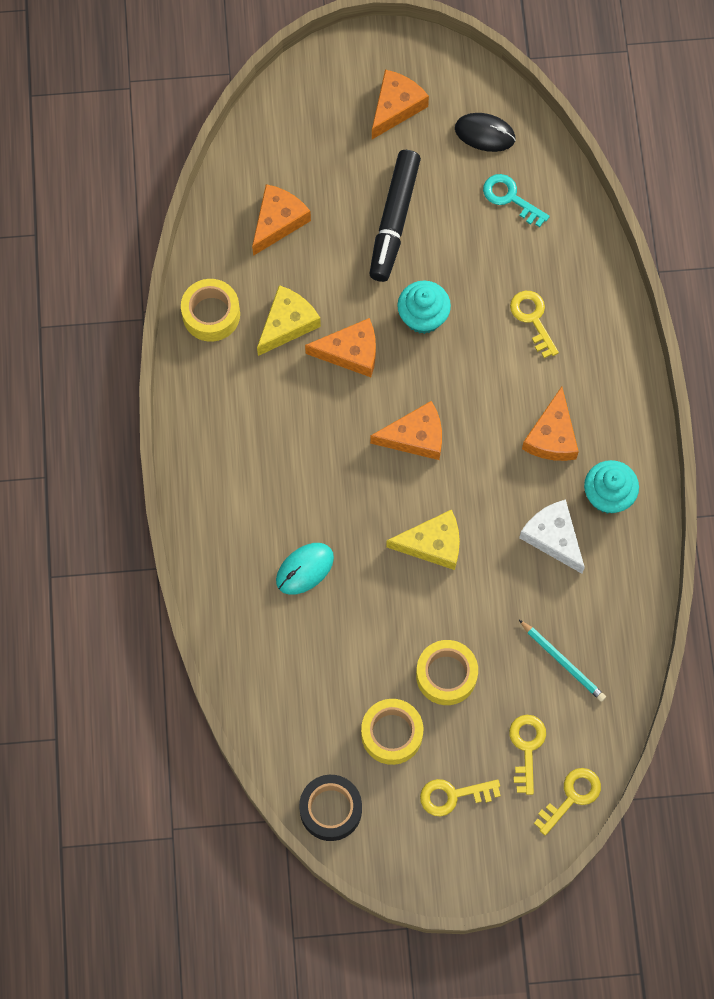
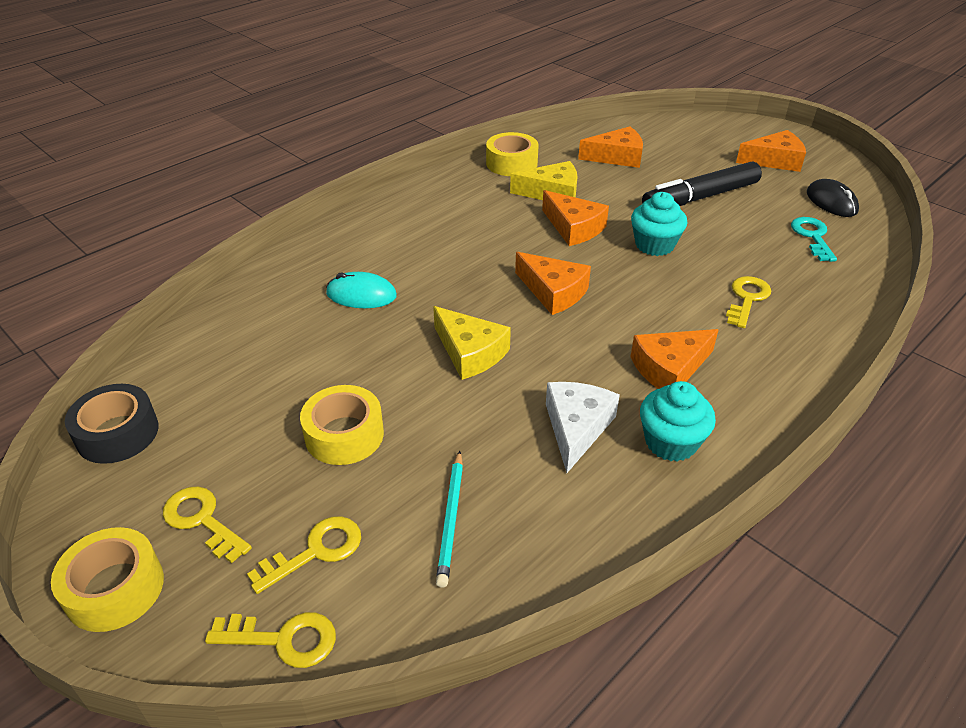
camera: 50 degrees right, 30 degrees down
(391, 734) = (241, 431): yellow tape -> yellow tape (115, 589)

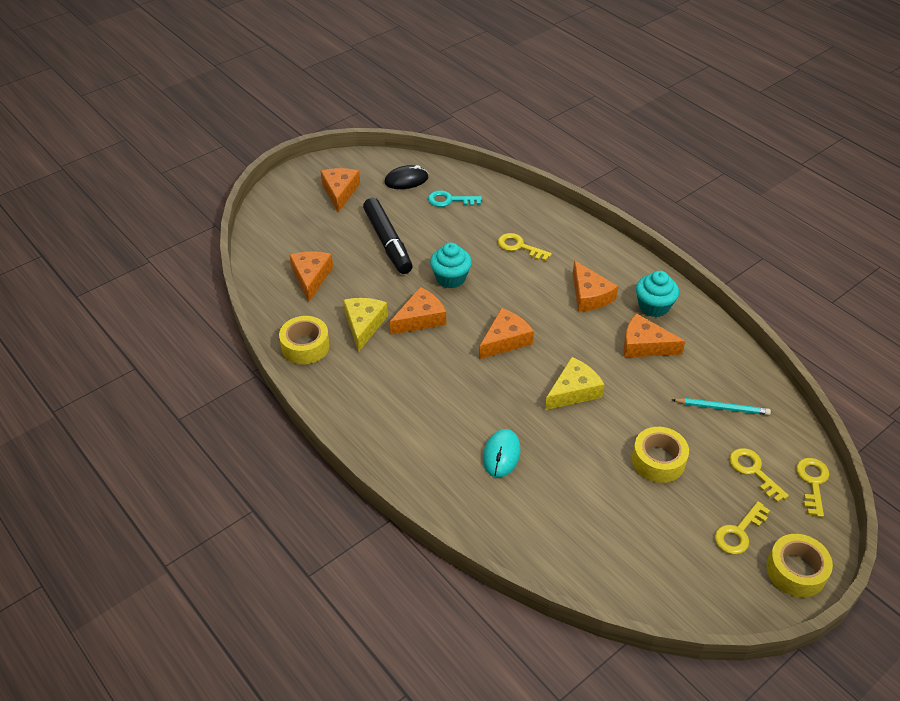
camera: 85 degrees left, 5 degrees up
(117, 433) = (666, 599): black tape -> none
(576, 428) = (644, 345): white cheese -> orange cheese

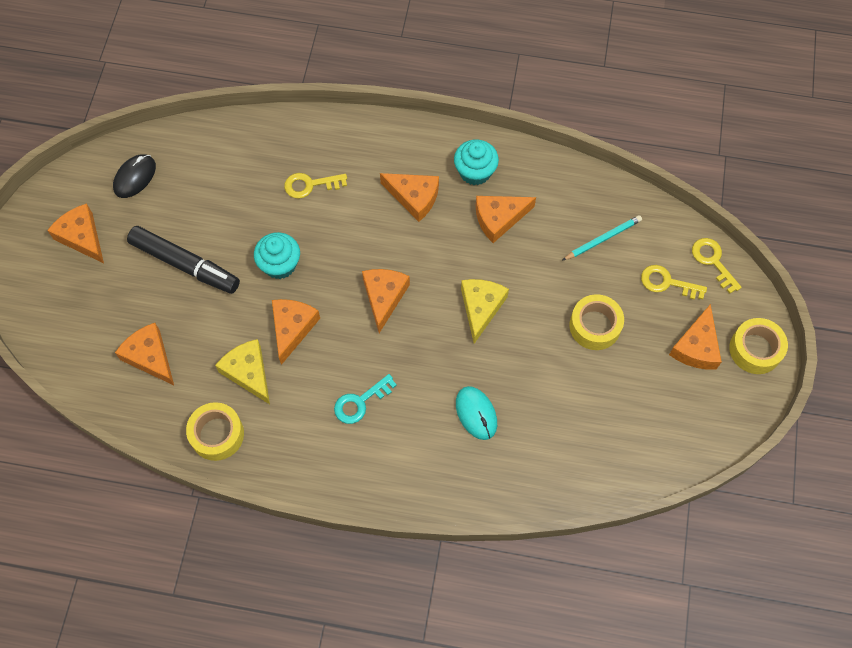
camera: 40 degrees left, 20 degrees up
(450, 200) = (199, 174): turquoise key -> turquoise key (360, 402)
(738, 532) = (696, 347): yellow key -> orange cheese

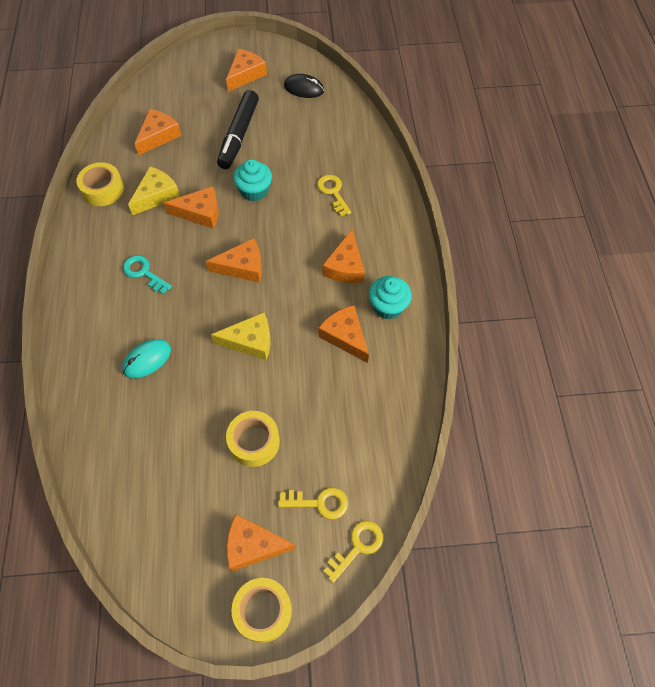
camera: 75 degrees right, 5 degrees down
(602, 239) = (351, 431): turquoise pencil -> none
(667, 283) = (319, 503): yellow key -> yellow key turned 90 degrees clockwise

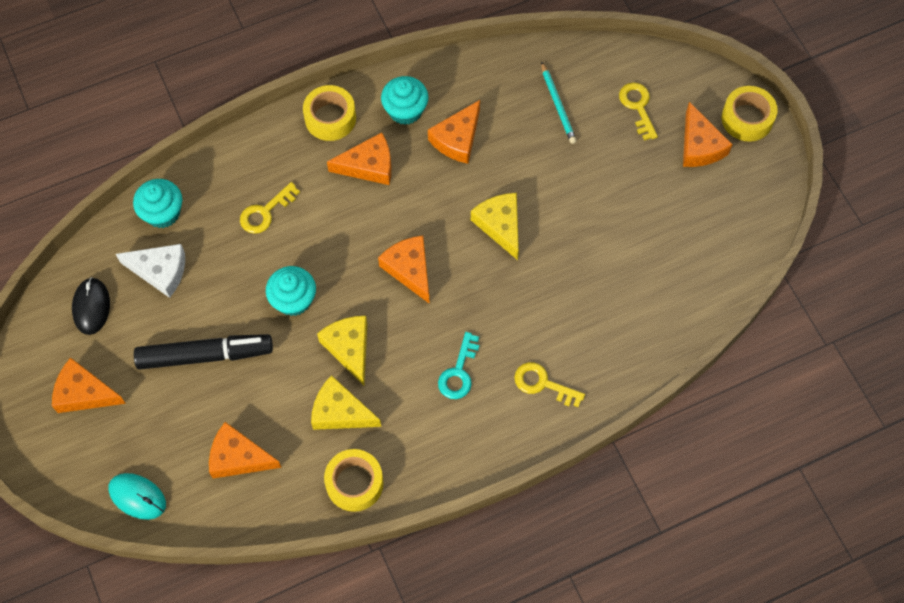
camera: 110 degrees left, 5 degrees up
(147, 359) = (564, 317): turquoise mouse -> turquoise mouse (137, 497)
(200, 213) = (349, 348): orange cheese -> yellow cheese
(254, 442) = (606, 180): yellow tape -> yellow tape (330, 118)
(313, 126) = (160, 271): none -> white cheese
(348, 430) = (558, 105): none -> turquoise pencil
(357, 547) = (661, 66): yellow key -> yellow key (543, 384)
(358, 136) = (162, 213): none -> turquoise cupcake

